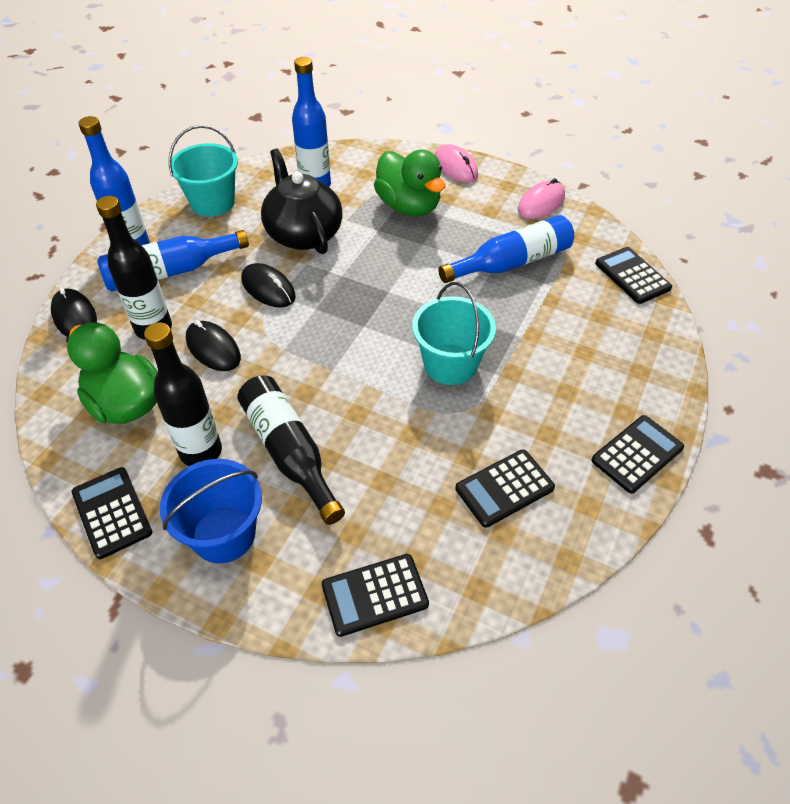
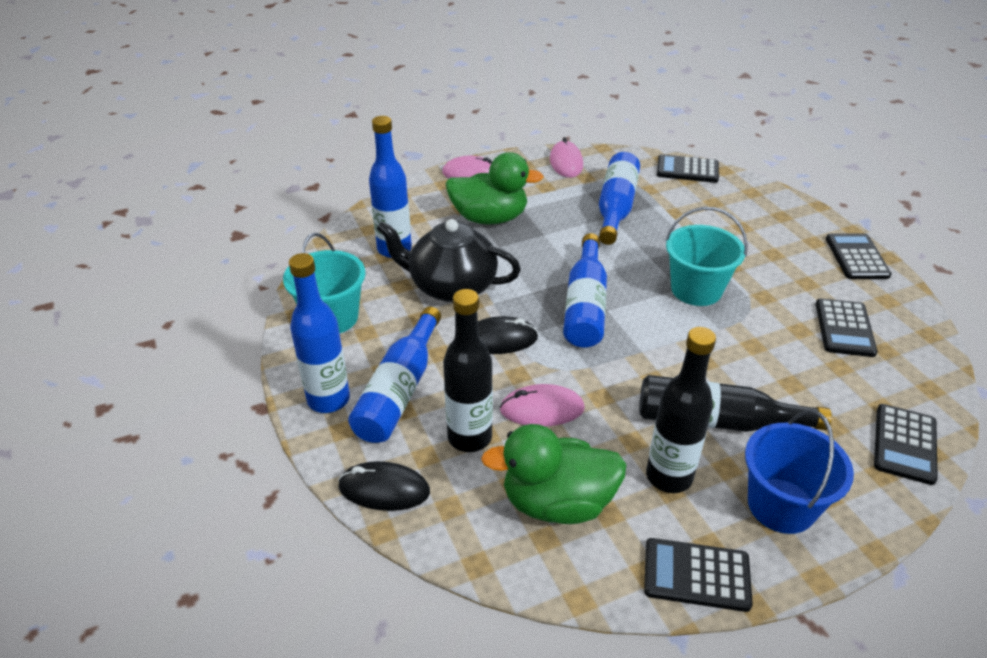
camera: 50 degrees left, 10 degrees down
(213, 349) = (542, 409): black mouse -> pink mouse
(356, 311) = (585, 305): none -> blue bottle

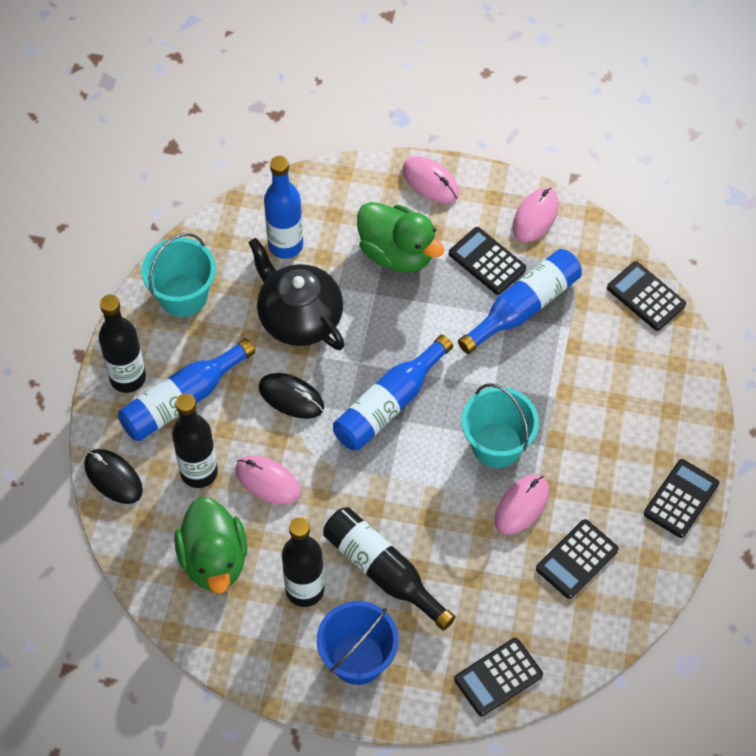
camera: 35 degrees right, 20 degrees up
(328, 400) = (128, 378): blue bottle -> black bottle
(557, 503) = (214, 560): green duck -> green duck turned 135 degrees counterclockwise
(696, 575) = (255, 664): black calculator -> black calculator (487, 261)
(762, 316) = (521, 505): none -> pink mouse

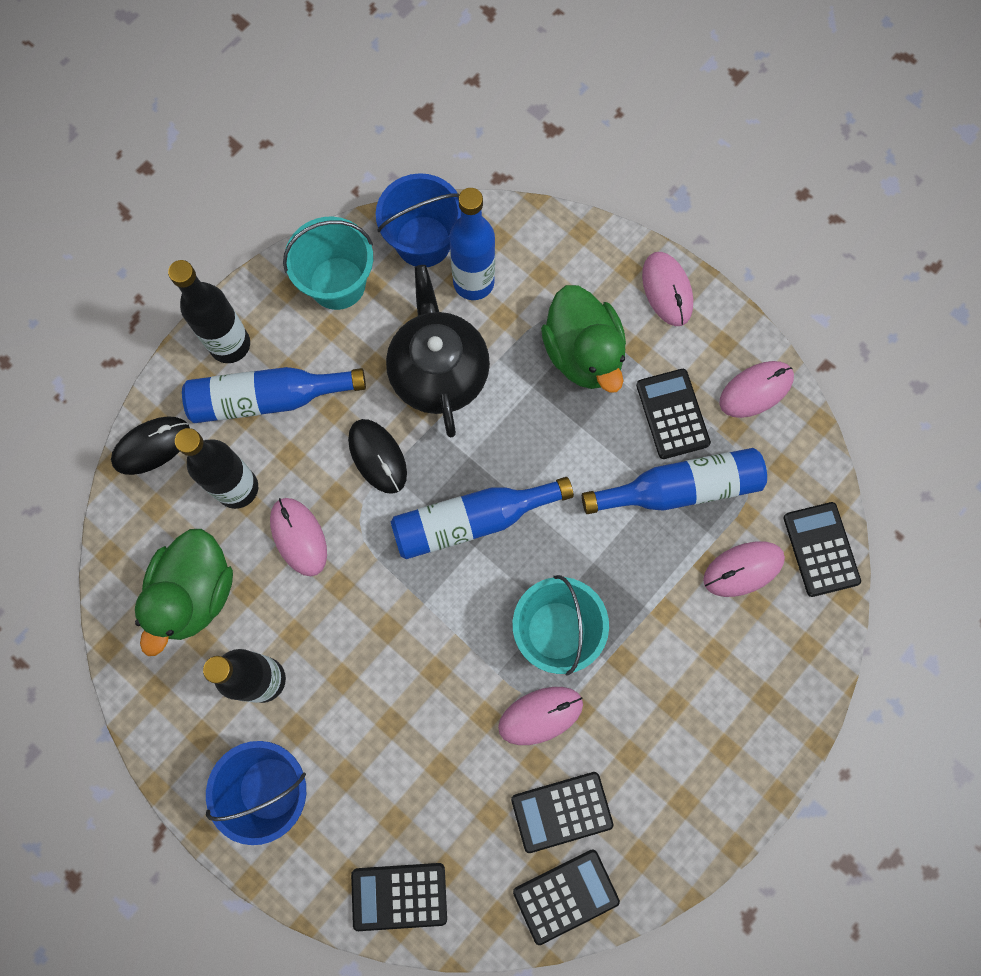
camera: 30 degrees right, 15 degrees up
(113, 477) = (151, 446): black mouse -> black mouse turned 75 degrees clockwise
(230, 236) = (423, 241): none -> blue bucket
(383, 571) = (353, 705): black bottle -> none
(601, 337) = (743, 569): none -> pink mouse
(681, 499) = (716, 808): black calculator -> black calculator (566, 896)

